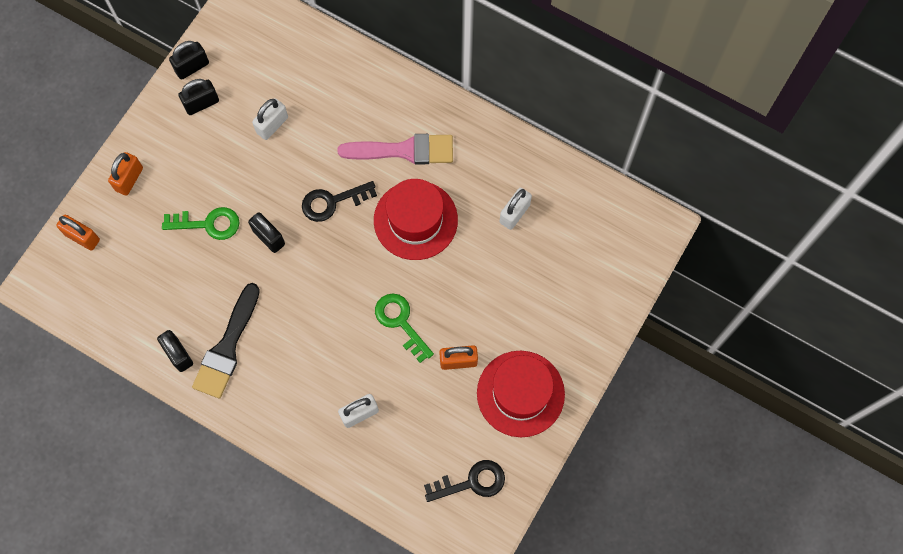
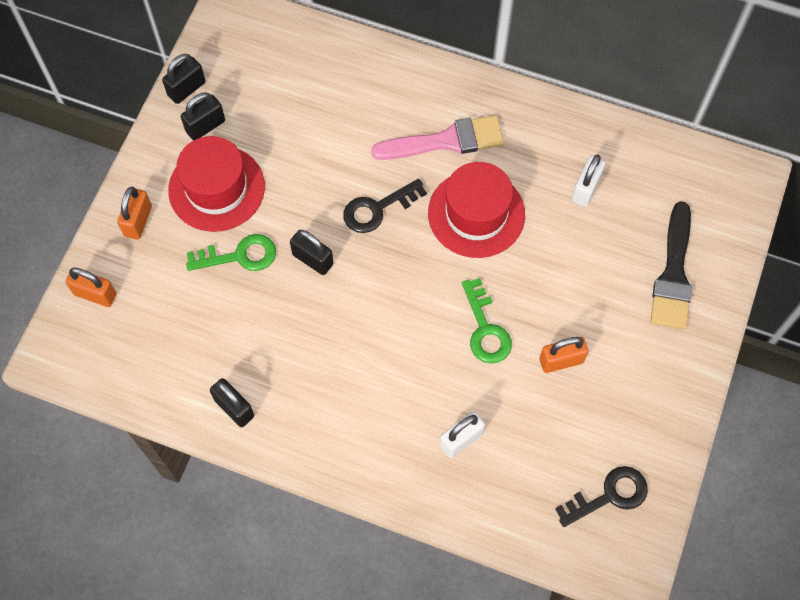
camera: 10 degrees left, 5 degrees down
(227, 347) = (290, 390): black brush -> black brush (673, 274)
(272, 125) = (291, 137): white padlock -> none
(401, 322) = (485, 329): green key -> green key turned 150 degrees counterclockwise
(520, 393) = (641, 385): red hat -> red hat (216, 188)

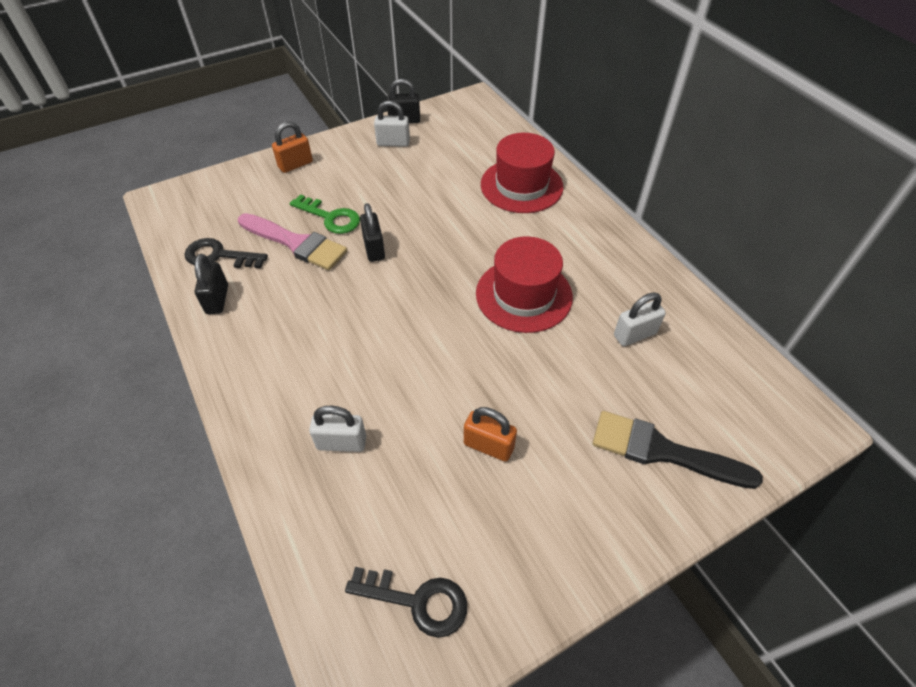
camera: 40 degrees right, 15 degrees down
(95, 294) = (224, 184): orange padlock -> none
(205, 126) = (393, 143): black padlock -> white padlock
(216, 188) = (361, 175): red hat -> red hat (521, 186)
(377, 209) = (452, 247): black key -> black key (219, 256)
(446, 141) = (547, 238): pink brush -> pink brush (296, 243)
(485, 329) = (449, 376): green key -> none
(673, 274) = (662, 451): black brush -> black brush turned 60 degrees clockwise

